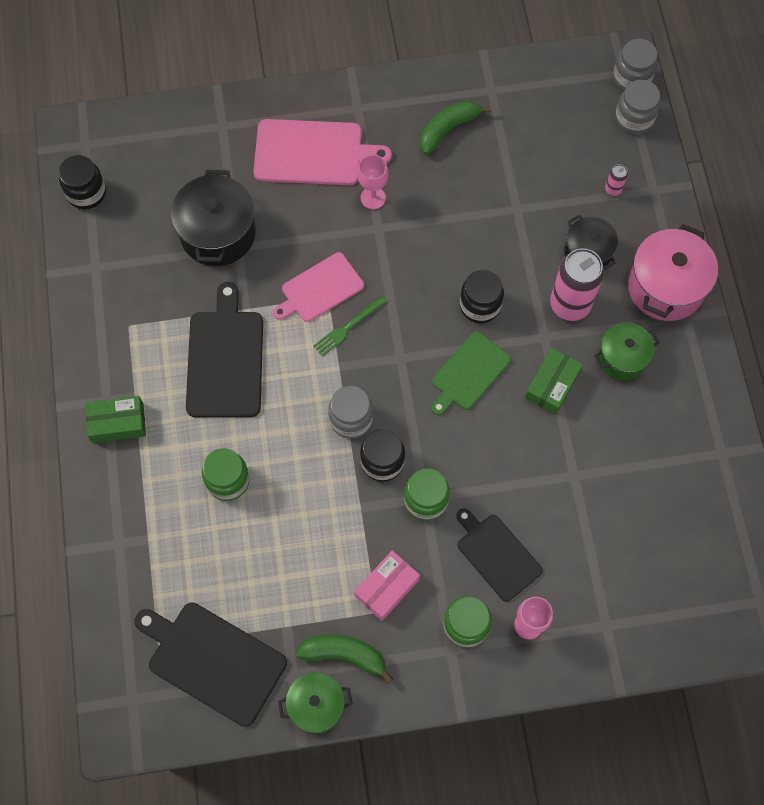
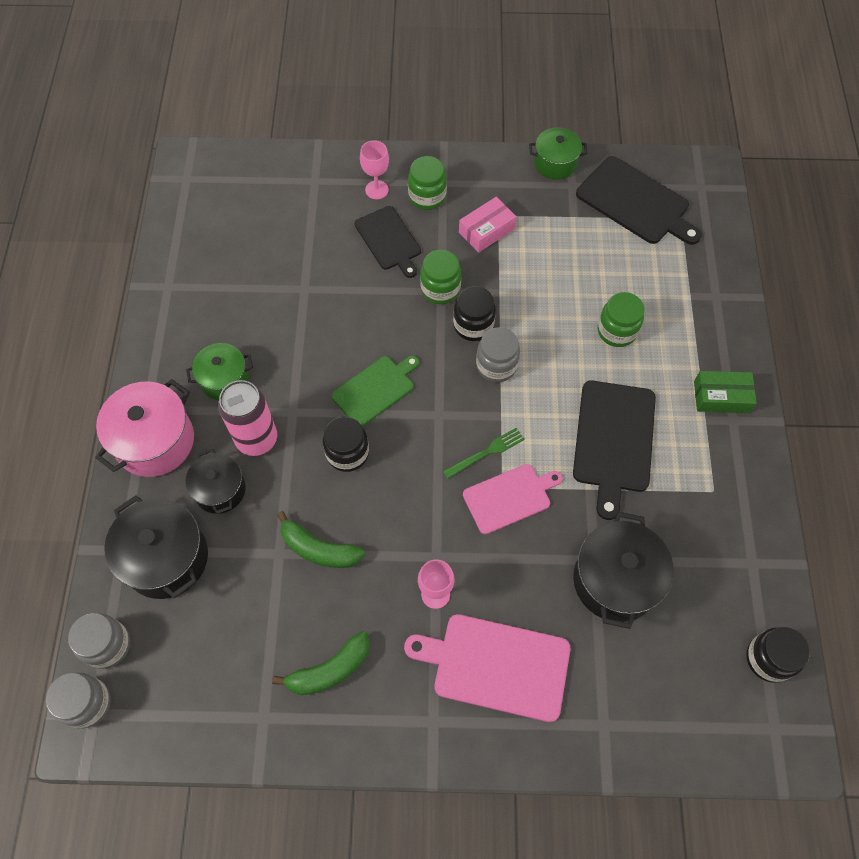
camera: 170 degrees left, 5 degrees down
(344, 655) = (528, 191): green banana -> green banana (319, 549)
(552, 385) = (299, 366): green box -> none
(613, 189) = (166, 558): pink can -> black pot

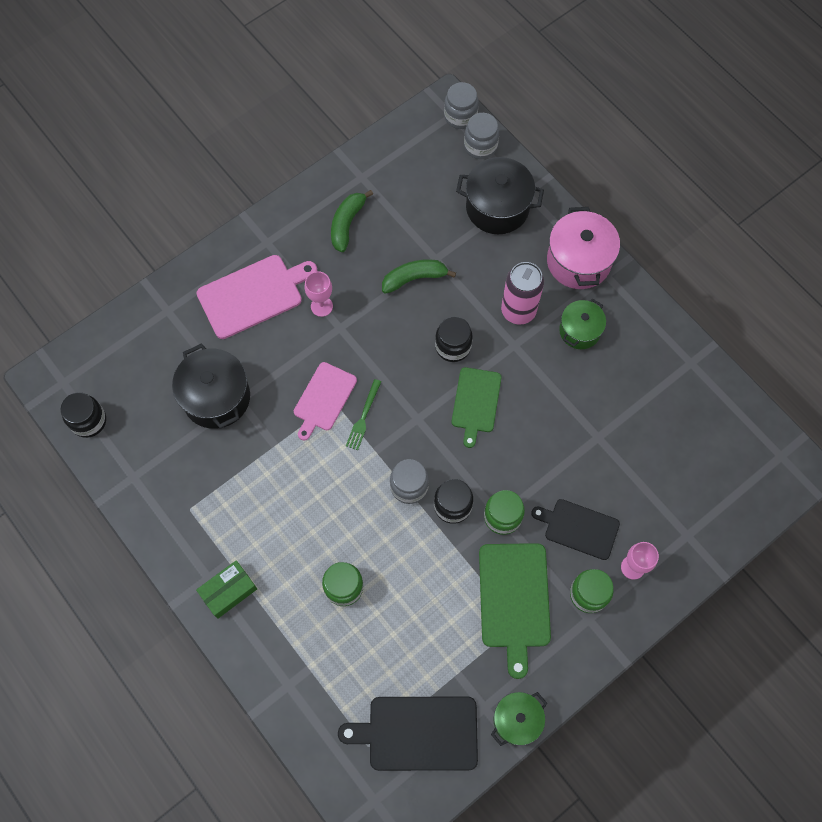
camera: 140 degrees right, 5 degrees up
(220, 490) = (507, 265): black pot -> none
(486, 230) = (514, 600): pink box -> green cutting board
(613, 440) = (283, 493): black cutting board -> none

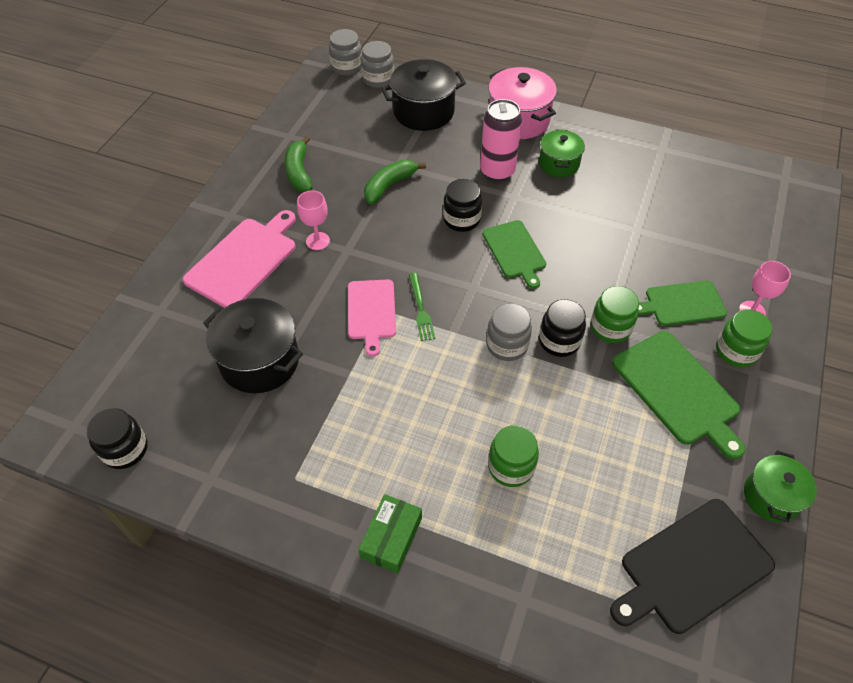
camera: 30 degrees left, 15 degrees down
(579, 528) = (682, 304): black cutting board -> green cutting board

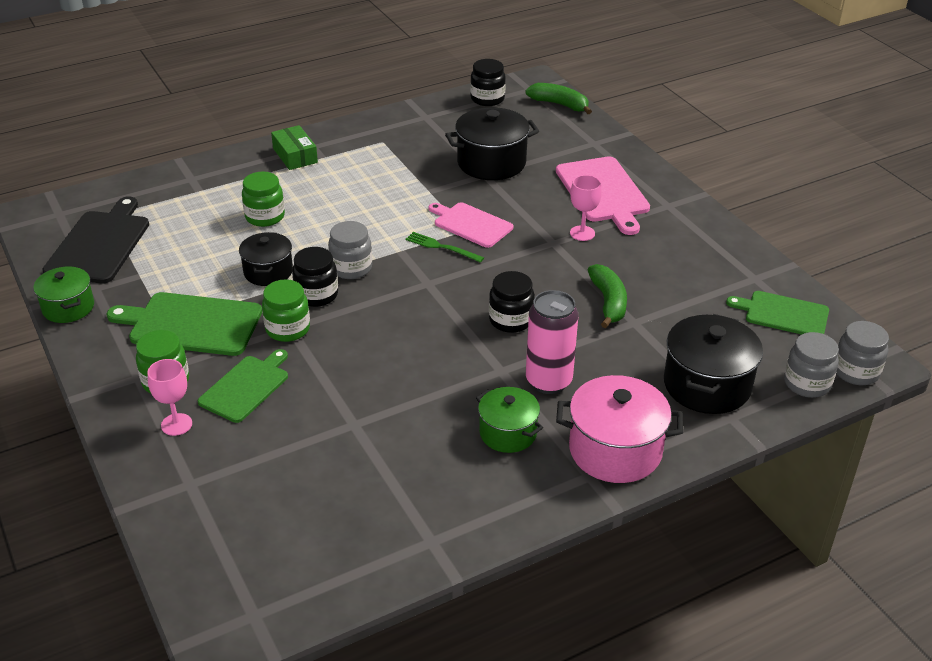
camera: 130 degrees right, 15 degrees down
(299, 172) = (688, 261): green banana -> green banana (559, 104)
(514, 251) = (433, 328): green cutting board -> green cutting board (783, 314)
(571, 395) = (268, 272): none -> black pot

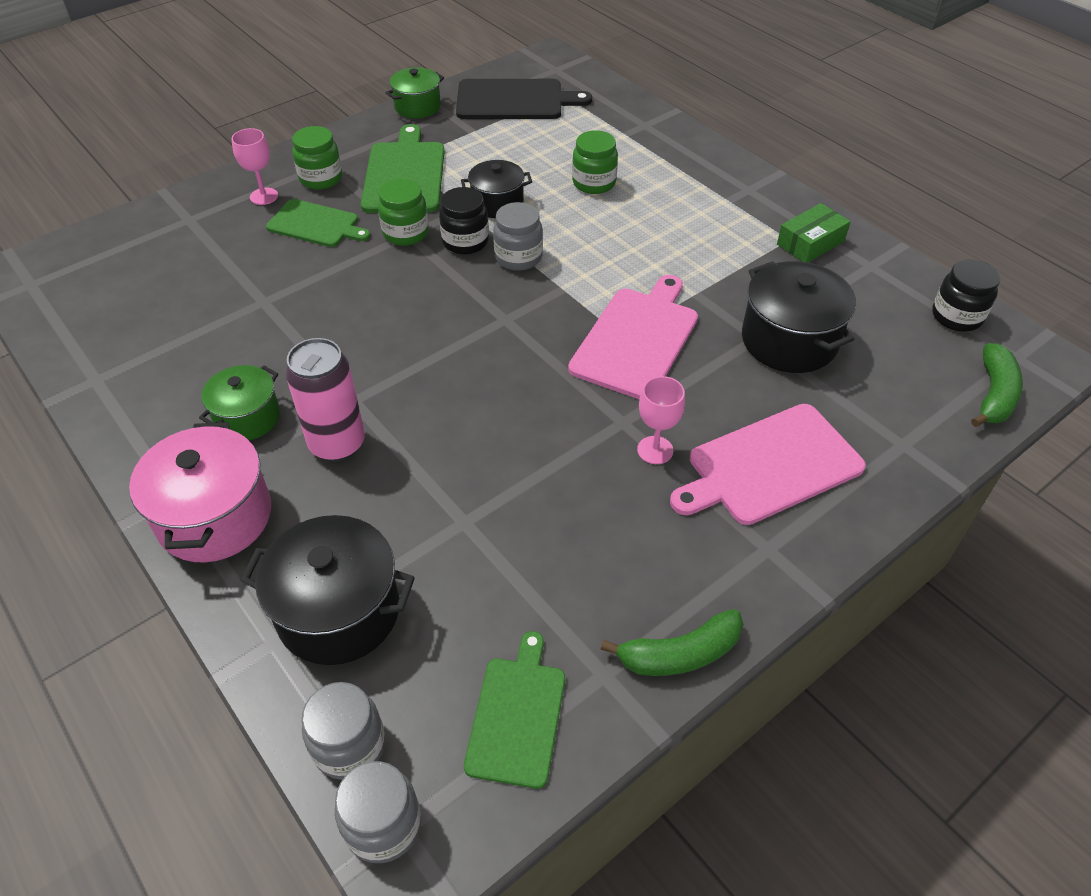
camera: 80 degrees right, 10 degrees up
(295, 155) = (722, 180): green box -> green box (810, 243)
(441, 247) = (579, 320): green fork -> none
(471, 224) = (637, 339): pink cutting board -> pink cutting board, size x1.50
(511, 320) = (448, 398): black jar -> none
(608, 302) = (503, 490): green banana -> green banana (679, 654)

